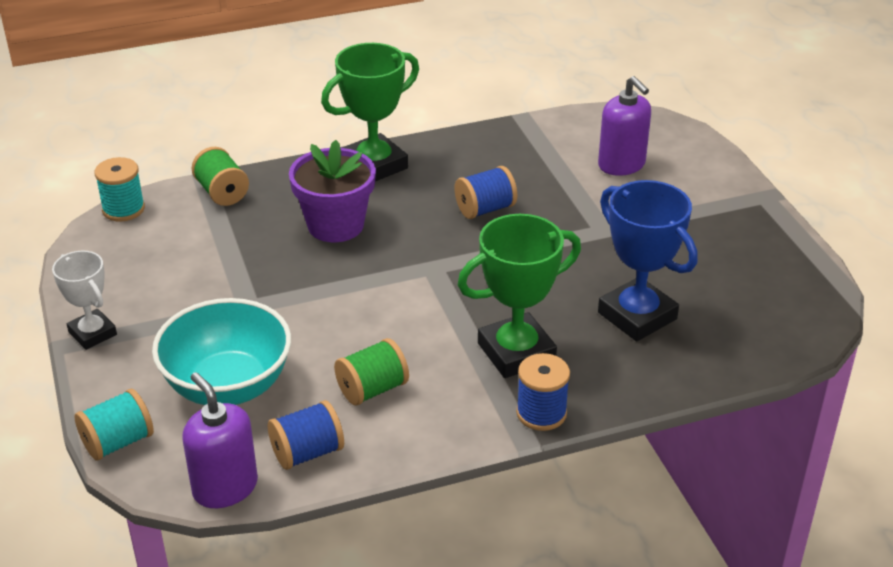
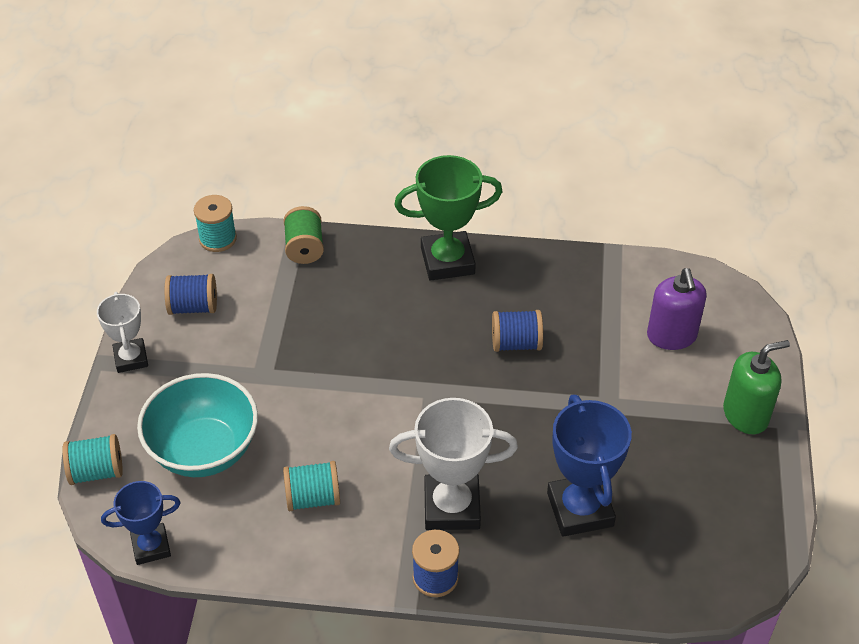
camera: 25 degrees right, 10 degrees up
(225, 487) = (151, 546): purple soap dispenser -> blue trophy
(307, 452) = (229, 539): blue spool -> blue spool (193, 307)
(335, 225) = (378, 316): purple flower pot -> none
(372, 389) = (313, 498): green spool -> turquoise spool
(516, 352) = (452, 507): green trophy -> white trophy
(728, 202) = (745, 415): none -> green soap dispenser

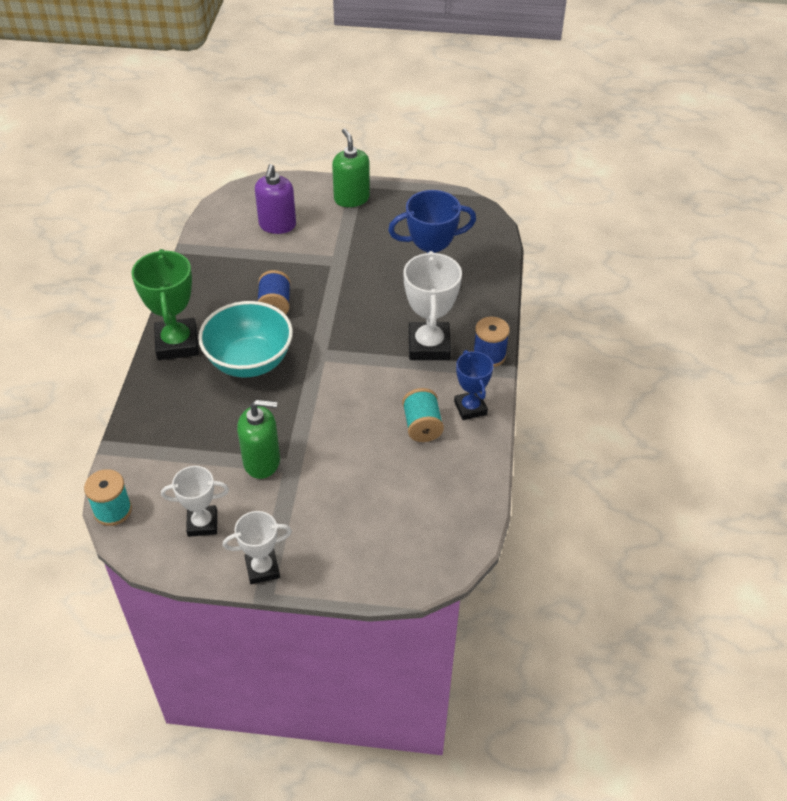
camera: 90 degrees left, 0 degrees up
(96, 471) = (395, 581): turquoise spool -> none
(151, 546) = (472, 531): blue trophy -> blue trophy (470, 408)
(193, 307) = (202, 523): blue spool -> white trophy
(204, 450) = (373, 501): turquoise bowl -> turquoise bowl (249, 361)
(269, 348) = (262, 461): none -> green soap dispenser
(304, 248) = (140, 441): green spool -> none
(671, 336) = (277, 225): purple soap dispenser -> purple soap dispenser turned 105 degrees clockwise

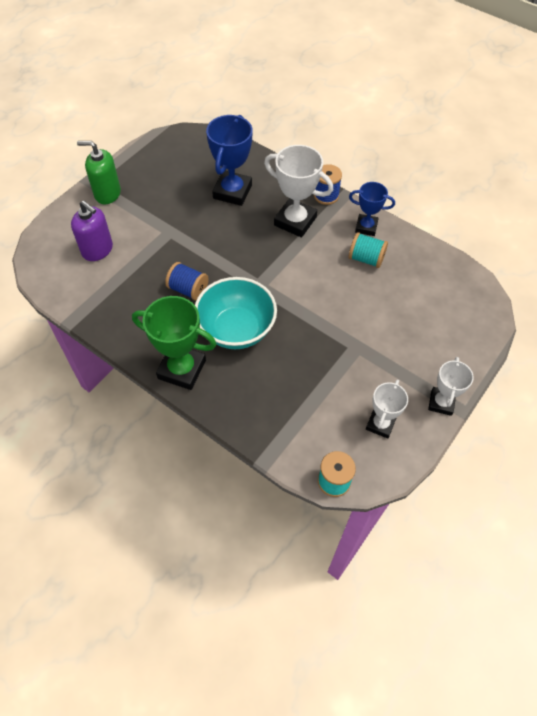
camera: 60 degrees left, 10 degrees up
(262, 461) = (343, 363): green soap dispenser -> none

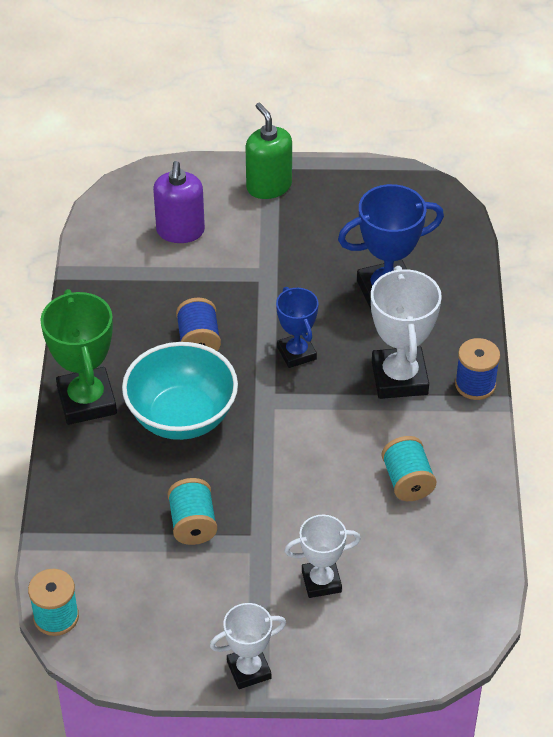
camera: 55 degrees right, 10 degrees down
(318, 370) = (193, 524): none -> turquoise spool
(366, 227) = (462, 454): blue trophy -> blue trophy (296, 353)
(380, 424) = (167, 623): white trophy -> white trophy (321, 581)

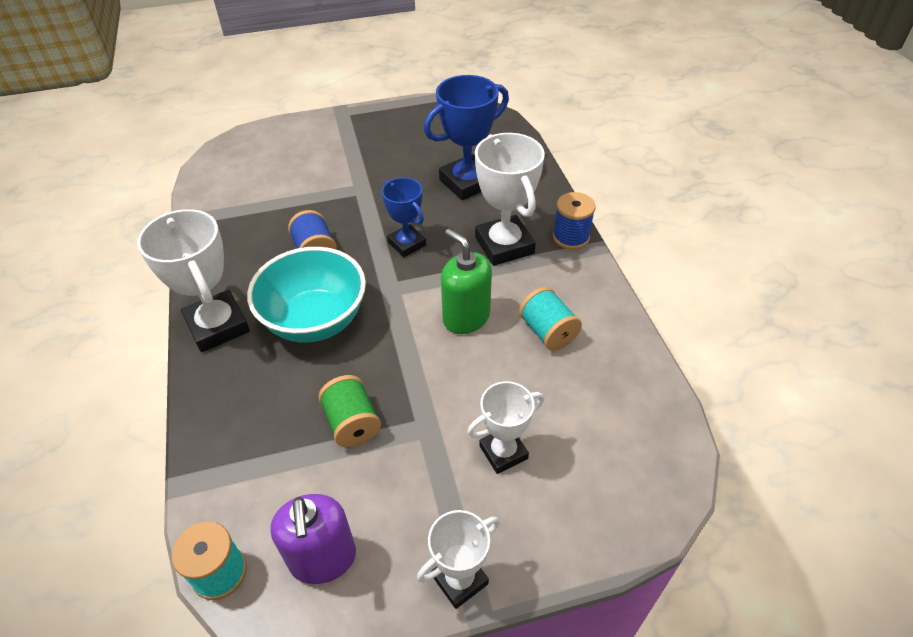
camera: 15 degrees left, 0 degrees up
(87, 401) = (218, 326): green trophy -> white trophy
(180, 231) = (278, 171): purple soap dispenser -> purple soap dispenser (323, 558)
(193, 524) = (352, 423): turquoise spool -> green spool
(269, 186) = (344, 127): green soap dispenser -> green soap dispenser (466, 317)

